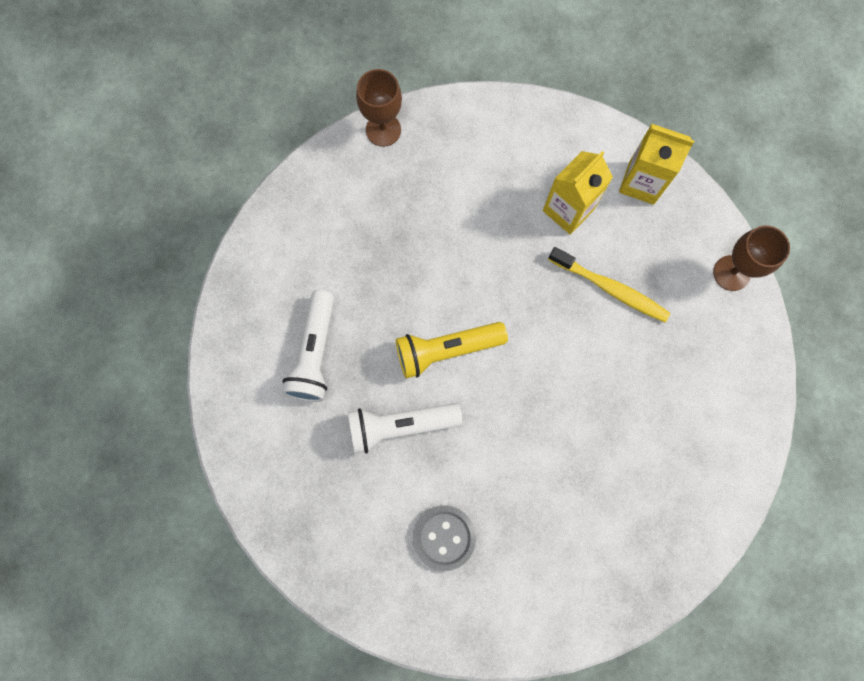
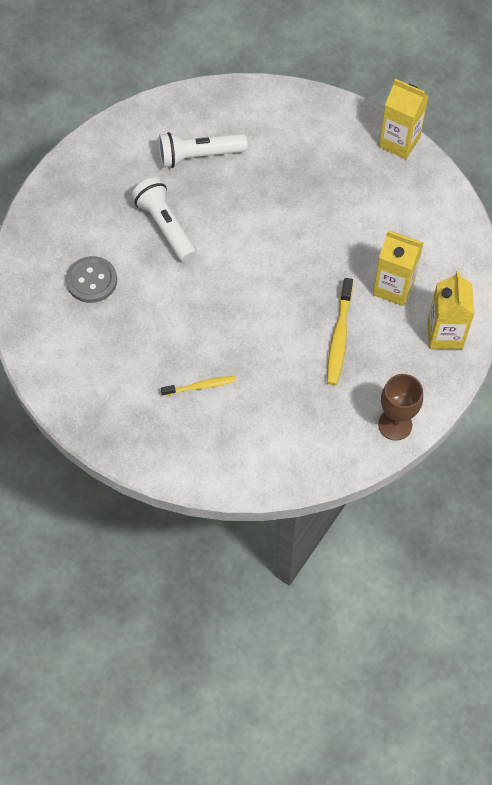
camera: 70 degrees right, 15 degrees down
(383, 130) = (399, 142): brown goblet -> yellow carton
(446, 350) = (237, 239): yellow flashlight -> none
(625, 458) = (200, 386): none -> yellow toothbrush

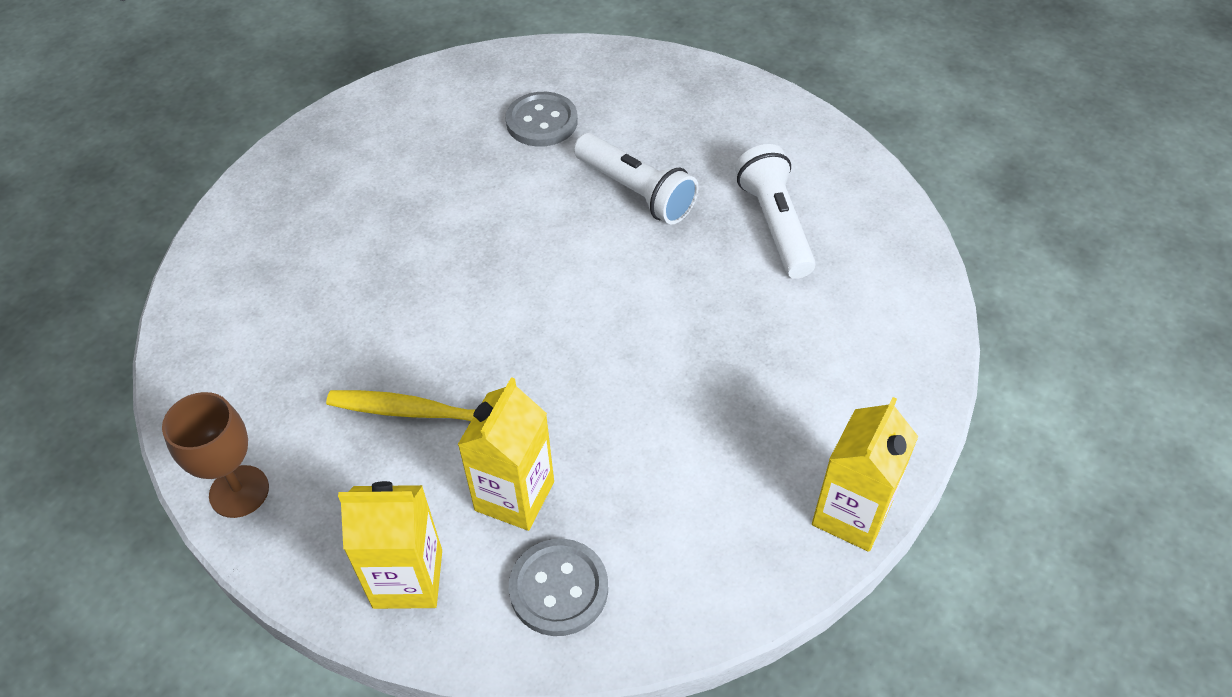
camera: 90 degrees right, 10 degrees down
(165, 227) = (636, 192): white flashlight -> white flashlight turned 75 degrees clockwise
(200, 386) = (355, 241): yellow toothbrush -> none
(446, 266) = (559, 588): none -> grey button

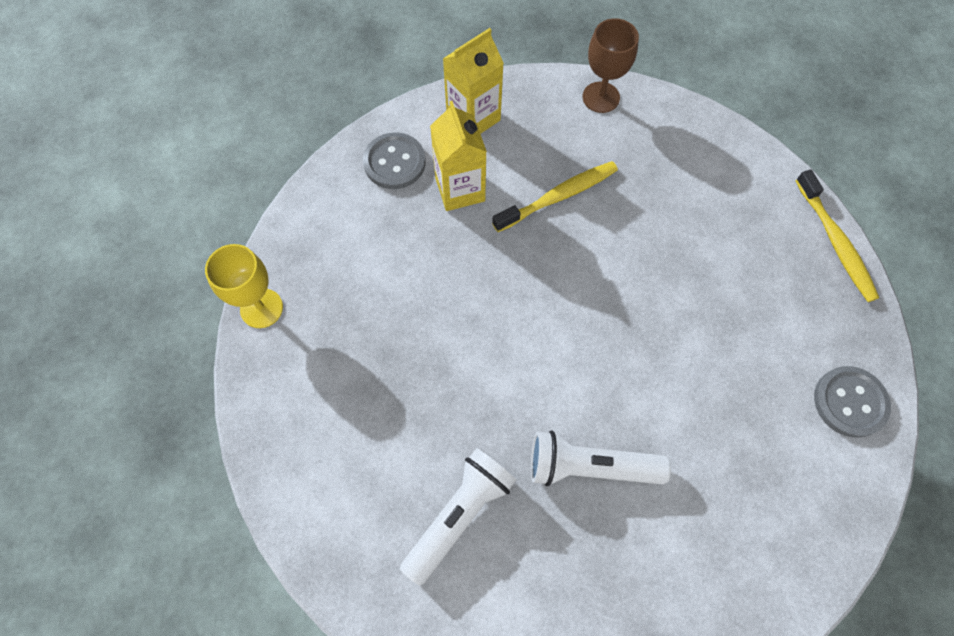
camera: 140 degrees right, 15 degrees up
(236, 204) = (835, 242): none -> yellow toothbrush
(542, 122) = (730, 486): grey button -> grey button (850, 402)
(775, 224) = (459, 515): white flashlight -> white flashlight turned 90 degrees counterclockwise
(851, 514) = (261, 308): yellow carton -> yellow goblet

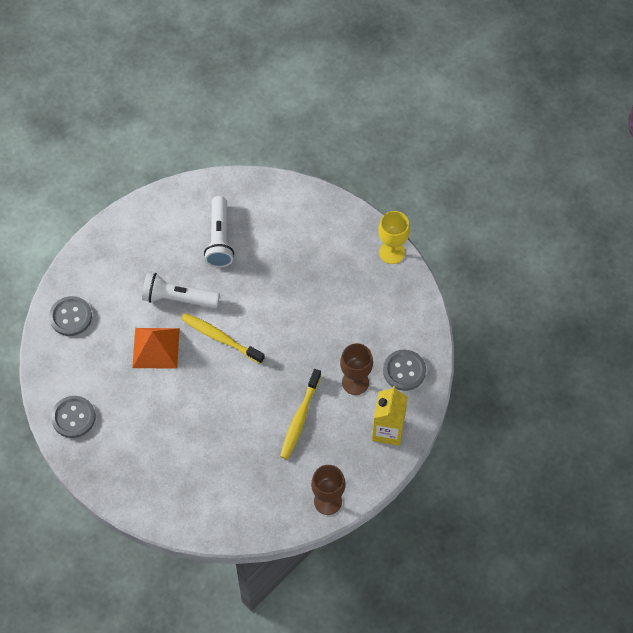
camera: 140 degrees right, 5 degrees down
(460, 189) = (355, 382): yellow carton -> brown goblet
(589, 466) = (178, 298): white flashlight -> white flashlight turned 135 degrees counterclockwise
(672, 416) = (156, 348): none -> orange pyramid
(769, 563) = (71, 317): none -> grey button
(835, 242) = (130, 505): yellow toothbrush -> yellow toothbrush (220, 338)

